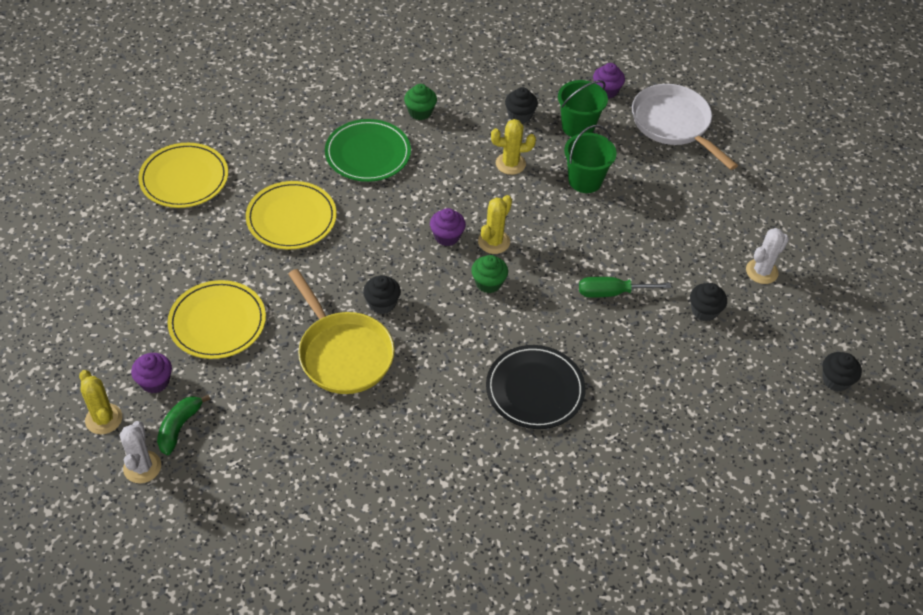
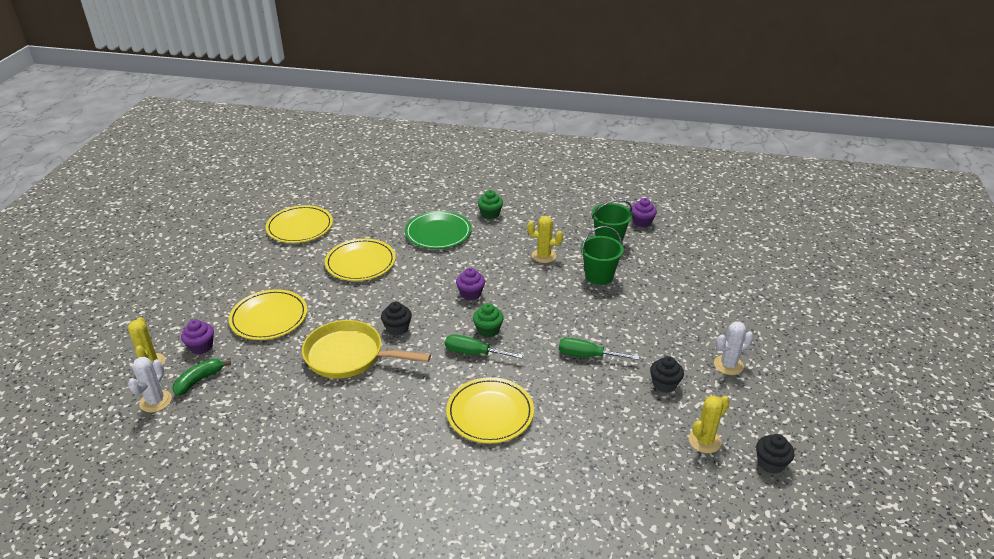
camera: 20 degrees right, 15 degrees down
(343, 353) = (349, 356): yellow pan -> yellow pan turned 120 degrees clockwise
(485, 317) = (473, 353): none -> green screwdriver
(494, 242) = (506, 303): yellow cactus -> yellow cactus (704, 441)
(520, 115) = (565, 227): black cupcake -> none
(535, 389) = (490, 413): black plate -> yellow plate
(673, 124) = (689, 251): white pan -> none

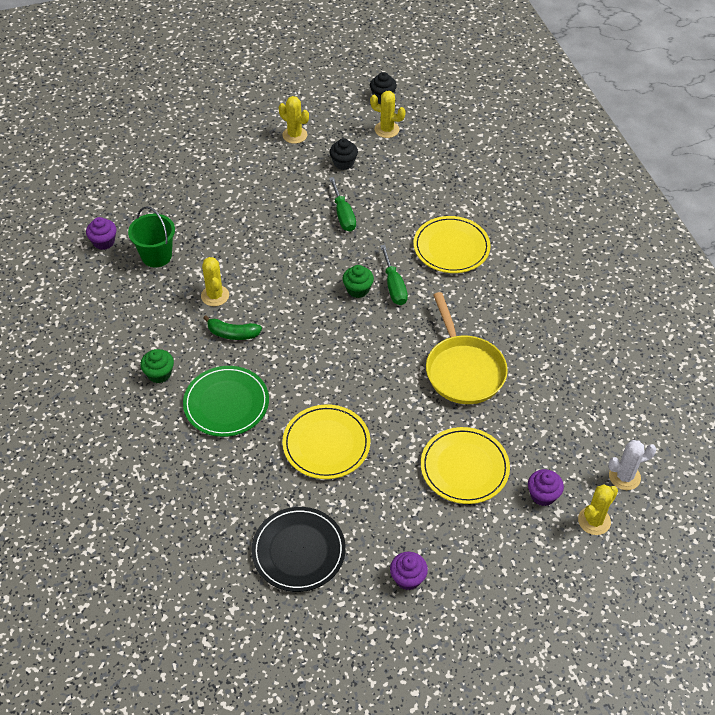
camera: 120 degrees left, 15 degrees up
(199, 380) = (578, 463): green banana -> green banana (232, 334)
(300, 227) = (298, 551): yellow plate -> black plate
(397, 328) = (403, 355): black cupcake -> none
(470, 294) = (315, 325): purple cupcake -> purple cupcake (408, 578)
(599, 276) = (223, 244): green bucket -> none
(728, 365) = (294, 135): white cactus -> yellow cactus

